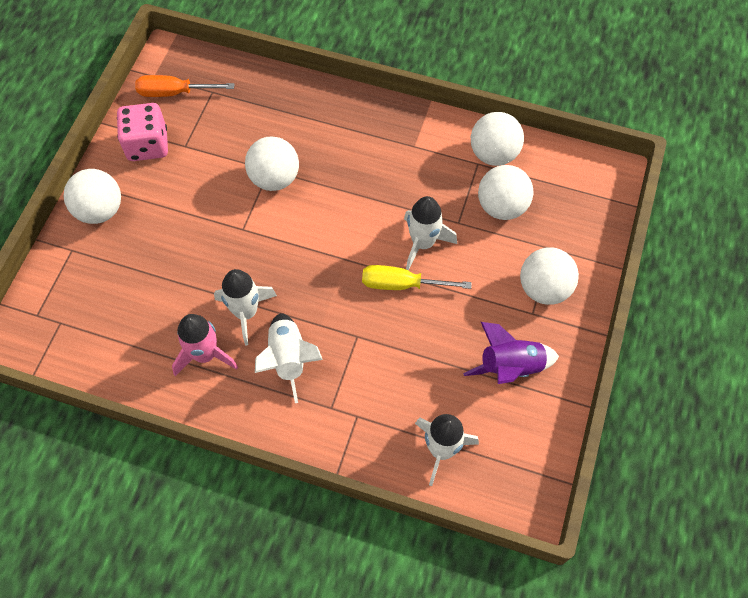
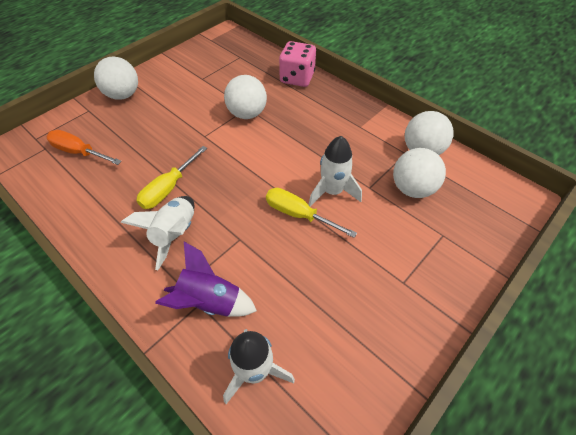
camera: 25 degrees right, 10 degrees down
(147, 145) = (179, 71): pink dice -> pink dice (297, 78)
(173, 92) = (216, 50): orange screwdriver -> orange screwdriver (79, 152)
(205, 354) = (118, 206): pink rocket -> none
(246, 312) = (168, 189): white rocket -> yellow screwdriver
(510, 367) = (360, 321): purple rocket -> purple rocket (210, 301)
(544, 288) = (423, 265): white ball -> none

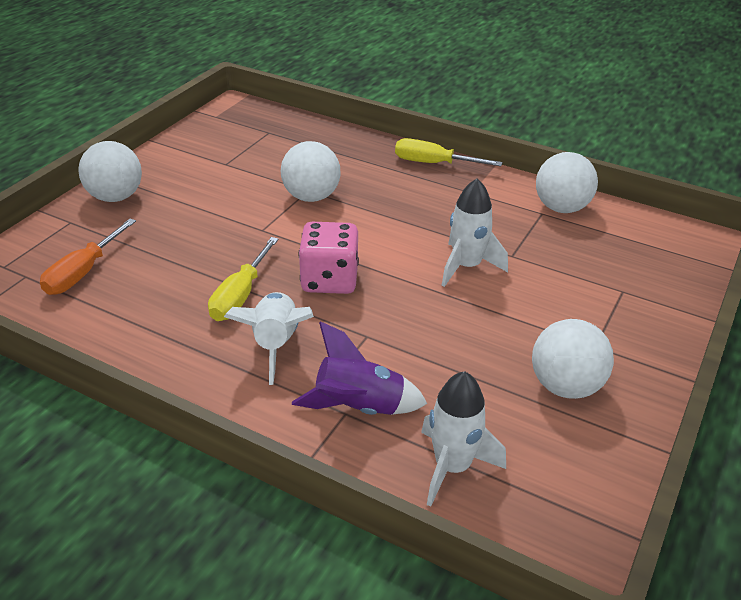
camera: 15 degrees left, 15 degrees down
(79, 152) = (82, 273): orange screwdriver -> orange screwdriver turned 75 degrees counterclockwise
(297, 78) = (362, 148): pink dice -> pink dice (329, 280)
(298, 214) = (432, 297): yellow screwdriver -> yellow screwdriver (433, 163)
(412, 188) = (566, 249): white ball -> white ball (565, 386)

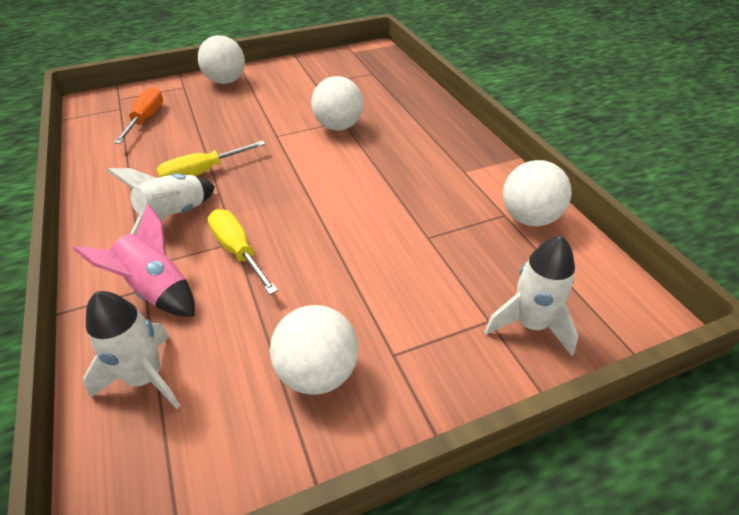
camera: 40 degrees right, 5 degrees up
(82, 273) = (146, 119): orange screwdriver -> orange screwdriver turned 120 degrees clockwise
(329, 280) = (268, 189): pink dice -> none
(359, 407) = (156, 290): purple rocket -> pink rocket
(433, 163) = (462, 137): yellow screwdriver -> yellow screwdriver (238, 251)
(466, 266) = (378, 228): white rocket -> white rocket (530, 324)

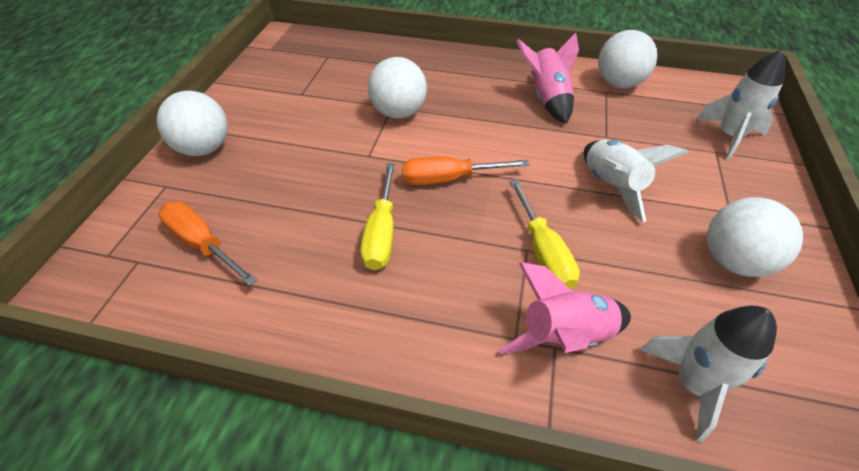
camera: 55 degrees left, 5 degrees up
(175, 216) = (444, 281): white rocket -> white rocket (611, 186)
(238, 251) = (543, 253): yellow screwdriver -> yellow screwdriver turned 105 degrees counterclockwise
(282, 177) = (448, 179): none -> orange screwdriver
(445, 185) = (547, 99): none -> pink rocket

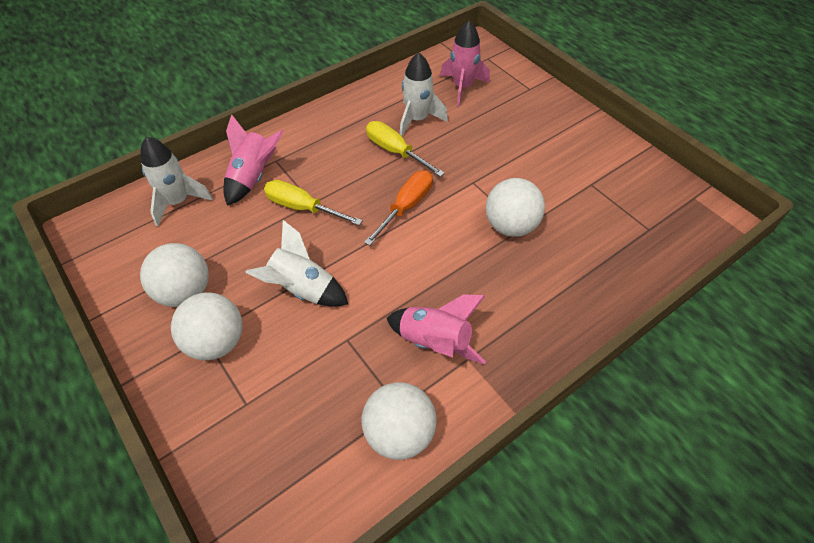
camera: 130 degrees right, 5 degrees up
(202, 243) = (462, 87): orange screwdriver -> pink rocket
(204, 148) = (556, 113): white ball -> white ball (216, 342)
(729, 136) = (244, 439): white rocket -> white rocket (417, 119)

